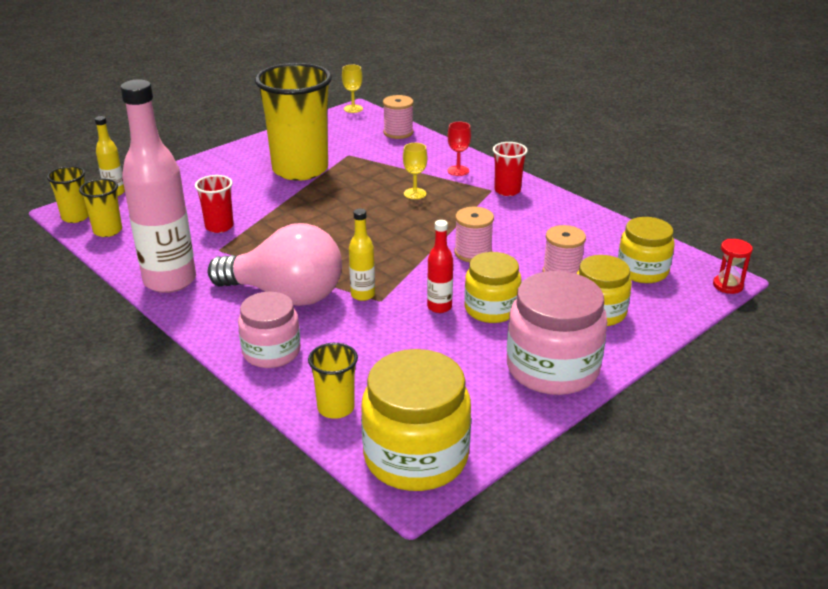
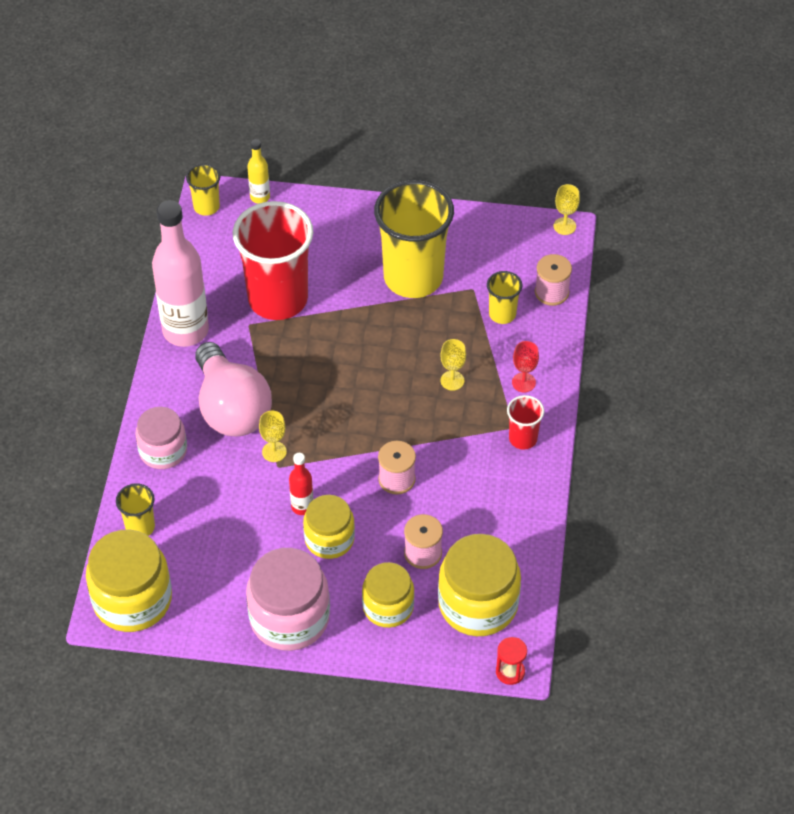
camera: 50 degrees right, 20 degrees up
(107, 231) = (208, 241): yellow cup -> yellow cup (502, 314)
(219, 226) = (278, 299): red cup -> red cup, size x2.21
(363, 295) = (274, 452): yellow bottle -> yellow goblet
(642, 271) = (478, 604): yellow jar -> yellow jar, size x1.56

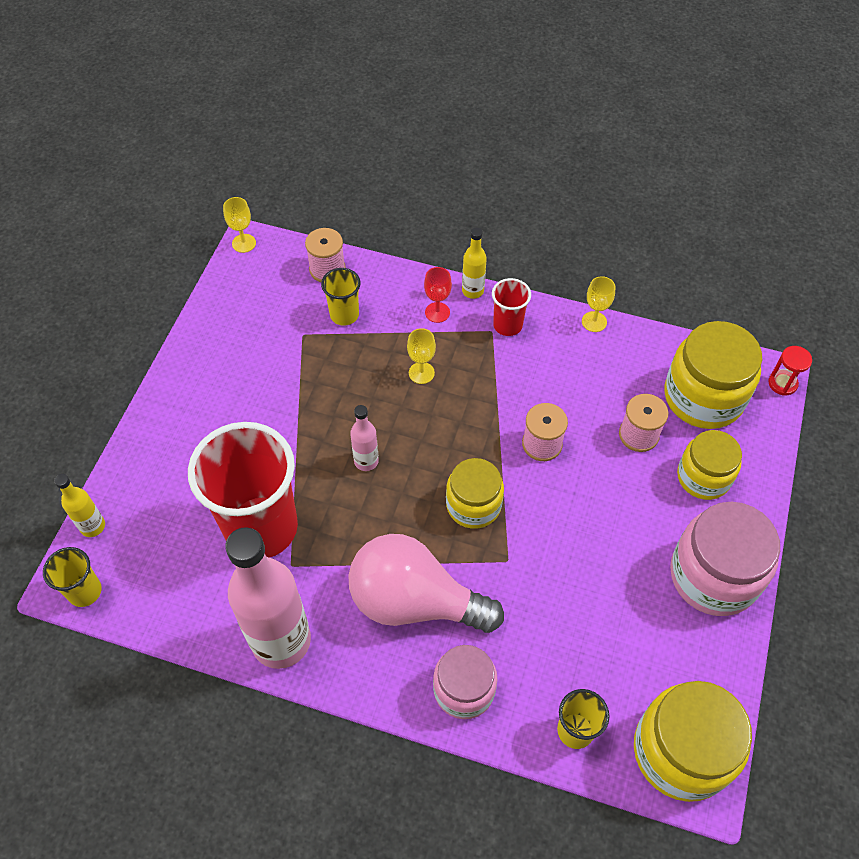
camera: 80 degrees left, 5 degrees up
(231, 408) = (414, 601): pink light bulb -> pink light bulb turned 150 degrees counterclockwise
(274, 452) = (486, 561): yellow goblet -> yellow goblet (594, 321)
(302, 507) = (566, 542): red bottle -> none
(329, 539) = (613, 520): yellow jar -> yellow jar (473, 505)
(352, 356) = (366, 461): none -> pink bottle
(413, 277) = (270, 386): yellow cup -> none
(556, 406) = (472, 291): none -> yellow bottle

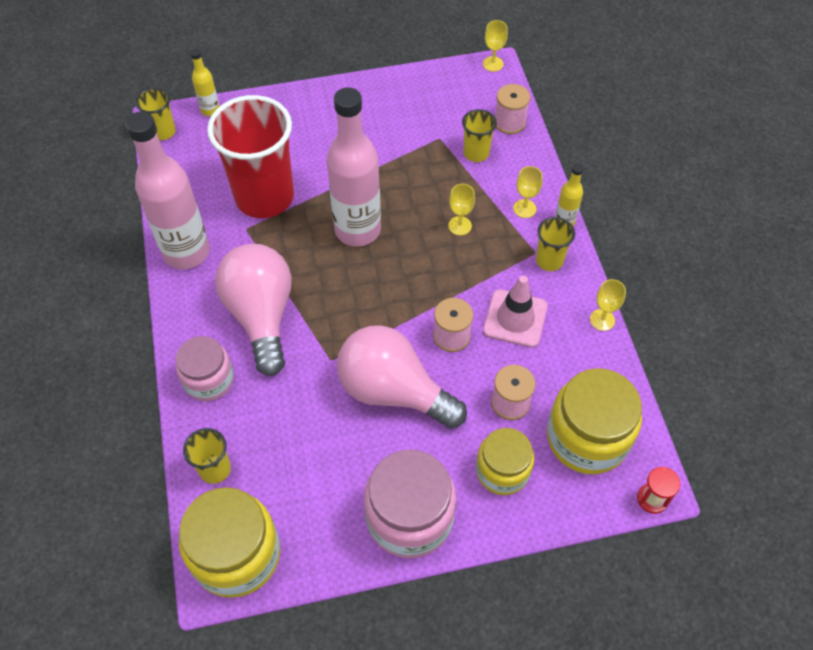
camera: 60 degrees right, 0 degrees up
(366, 461) = (357, 230): pink bottle -> pink bottle, size x2.20
(437, 312) = (524, 208): red goblet -> yellow goblet
(473, 505) = (365, 315): yellow jar -> none
(507, 325) = (549, 260): red cup -> yellow cup
(553, 384) = (515, 318): none -> pink traffic cone
(574, 523) = (393, 391): none -> pink light bulb

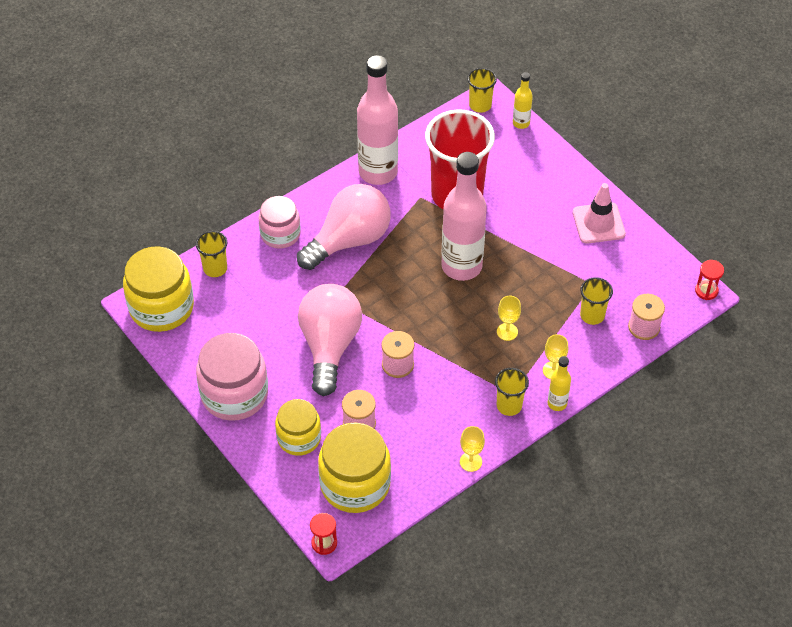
camera: 65 degrees right, 5 degrees down
(493, 64) = (706, 291): yellow goblet -> red hourglass
(515, 318) = (437, 401): pink traffic cone -> pink traffic cone (598, 223)

